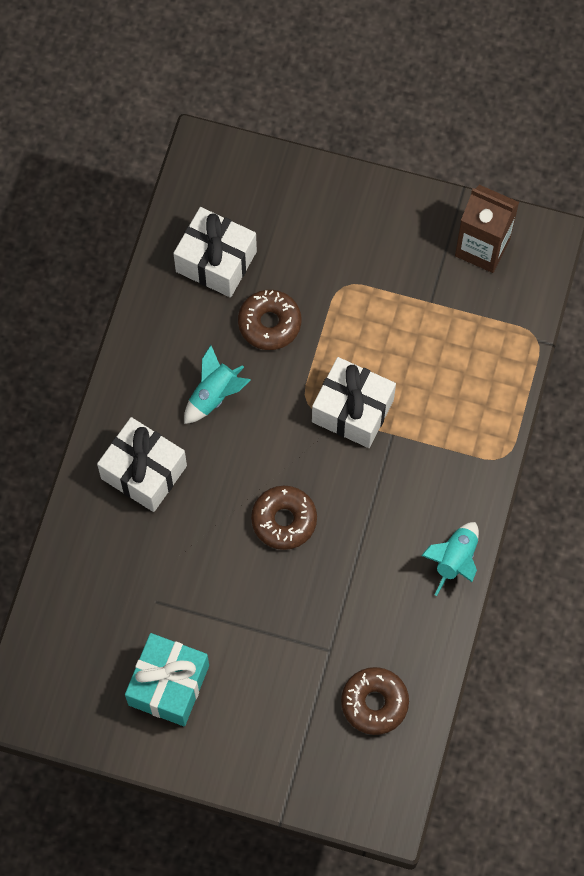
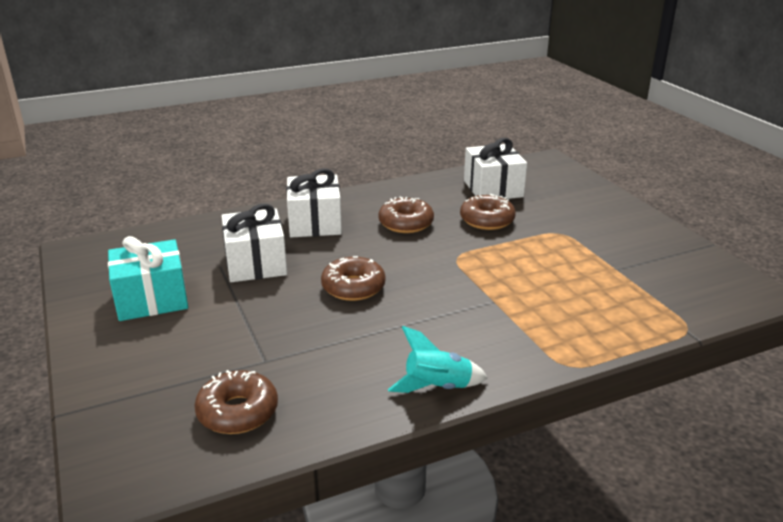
camera: 50 degrees right, 40 degrees down
(214, 395) = (406, 223): turquoise rocket -> brown donut
(352, 410) = (482, 276): white gift -> white gift (256, 263)
(482, 247) = (695, 270): brown carton -> none

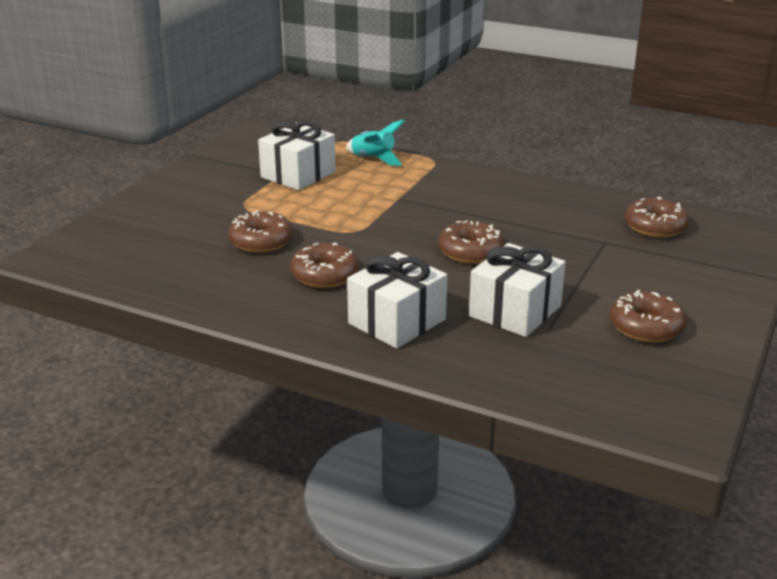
camera: 130 degrees left, 0 degrees up
(152, 299) = (646, 327): turquoise gift -> brown donut
(437, 387) = (522, 184): turquoise rocket -> turquoise rocket (373, 159)
(493, 189) = (176, 262): white gift -> white gift (298, 174)

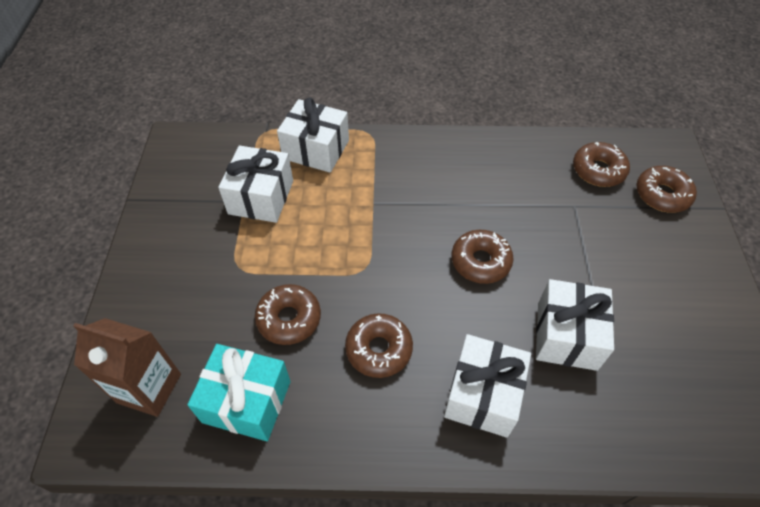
camera: 25 degrees left, 25 degrees up
(116, 247) = (149, 388): none -> brown carton
(186, 273) = (247, 401): none -> turquoise gift
(373, 159) = (316, 149): turquoise rocket -> white gift
(646, 327) = (673, 314): brown donut -> brown donut (662, 195)

